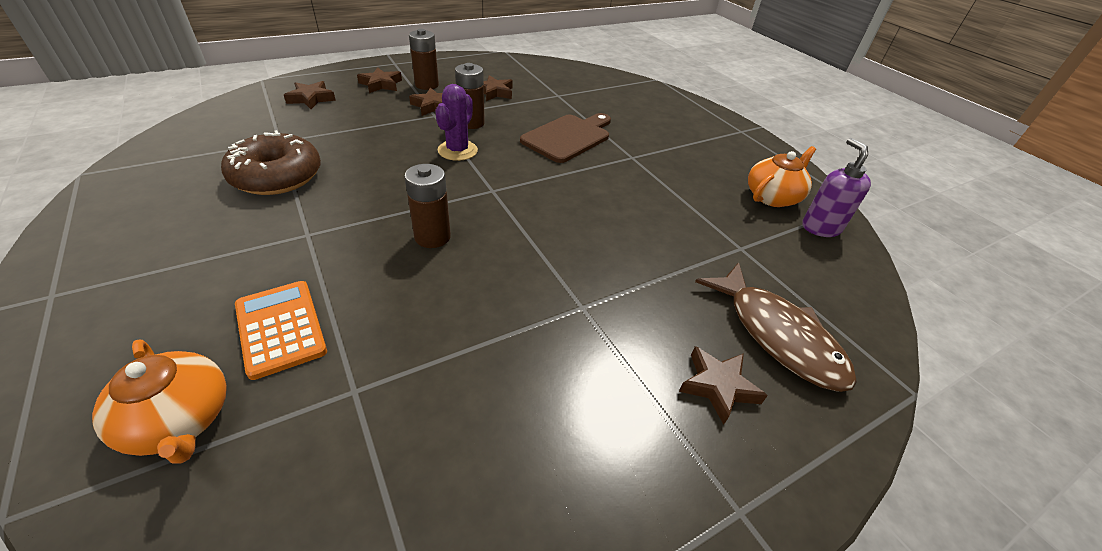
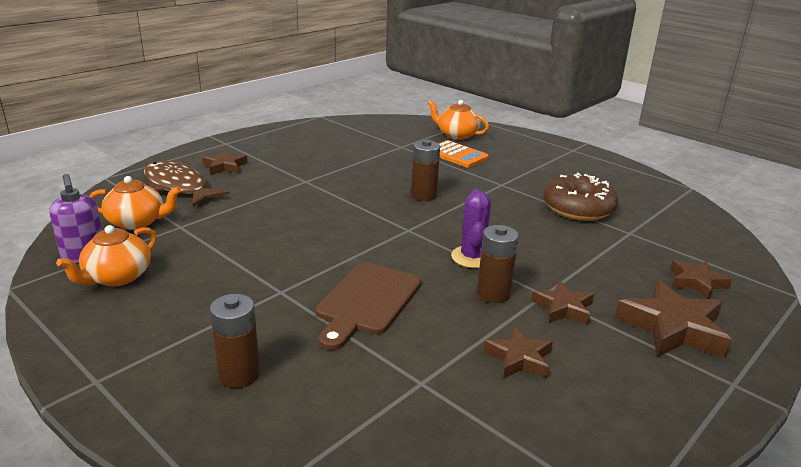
camera: 165 degrees right, 15 degrees down
(381, 84) = (673, 328): brown star -> brown star, size x1.67
(427, 85) = (620, 345): brown battery -> brown battery (239, 374)
(795, 266) = (137, 222): none -> orange teapot

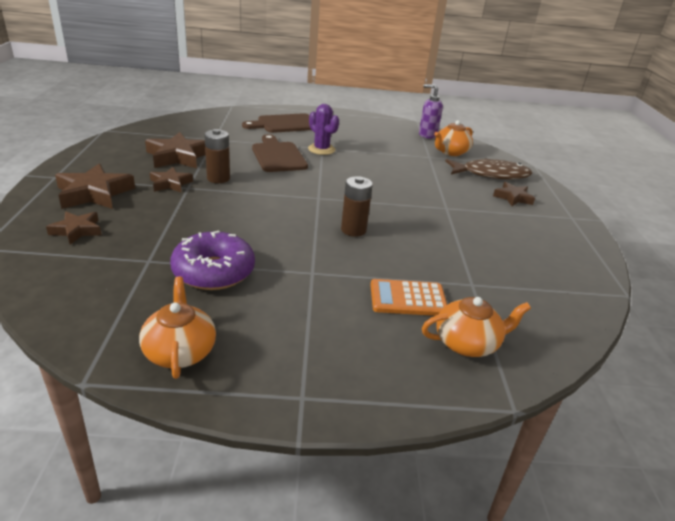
camera: 135 degrees right, 5 degrees up
(117, 277) = (394, 133): orange teapot -> orange teapot (180, 351)
(239, 374) = (284, 124): brown battery -> brown cutting board
(472, 257) = (254, 194): purple cactus -> purple cactus (321, 149)
(519, 358) = (178, 156): brown star -> brown star, size x1.67
(578, 208) = (213, 271): brown donut -> purple donut

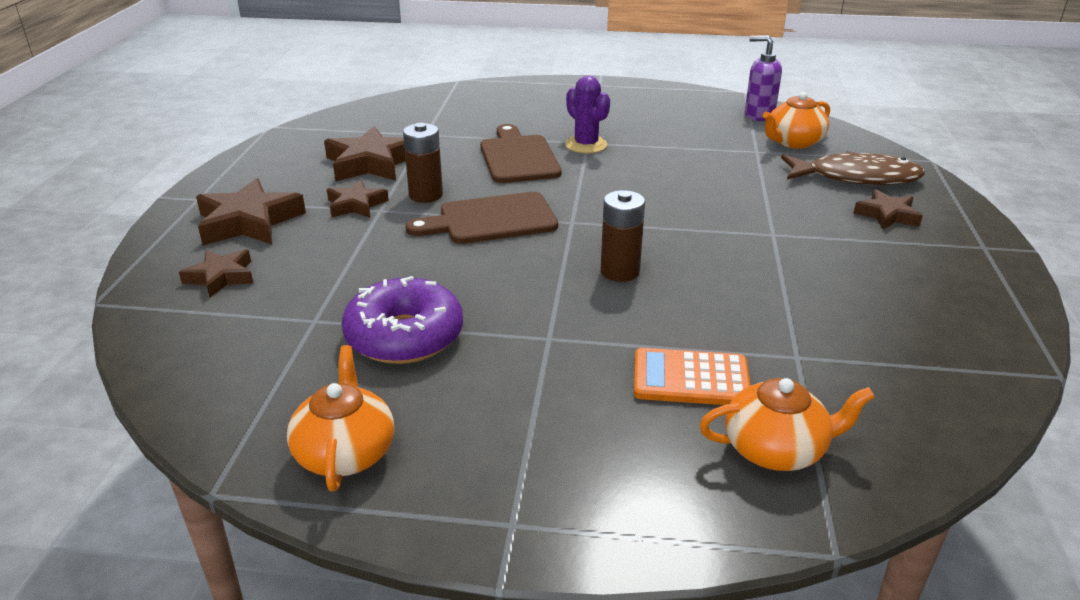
camera: 10 degrees right, 0 degrees up
(284, 124) = (534, 106): brown cutting board -> brown cutting board (491, 220)

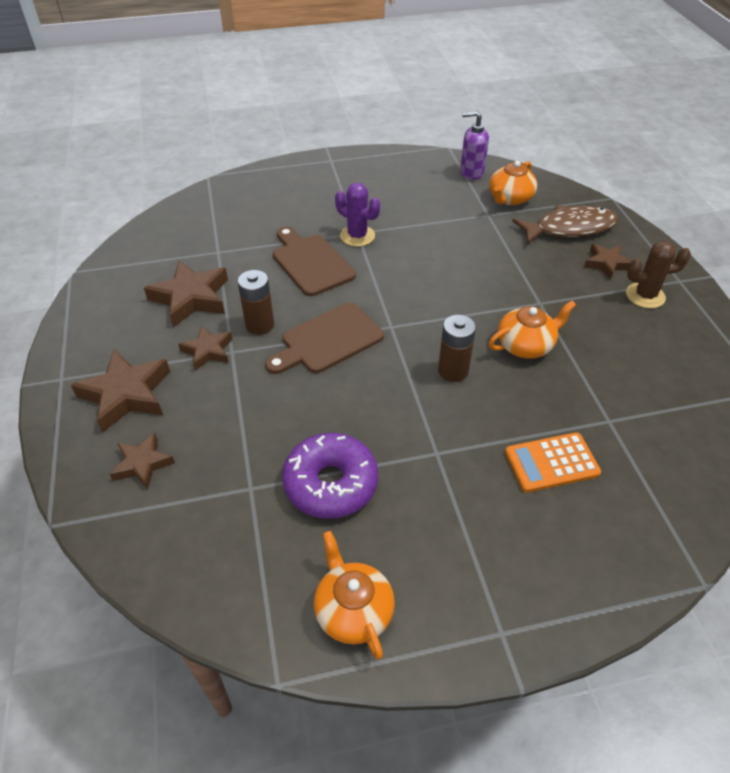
camera: 20 degrees left, 15 degrees up
(776, 449) = (633, 509): orange teapot -> orange teapot (525, 345)
(924, 252) = (645, 296): none -> brown cactus

